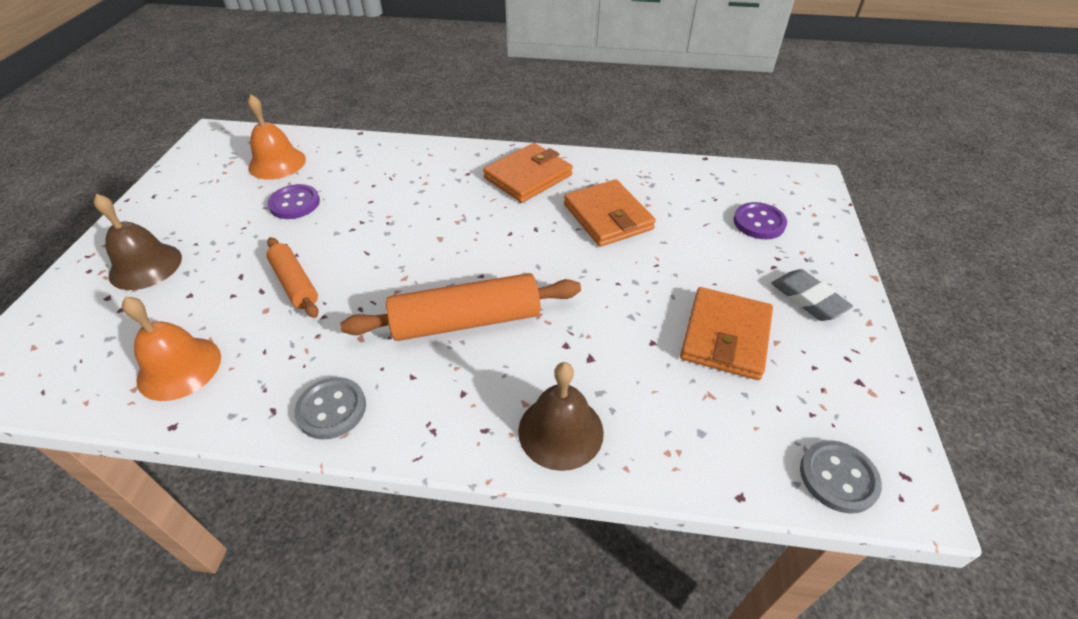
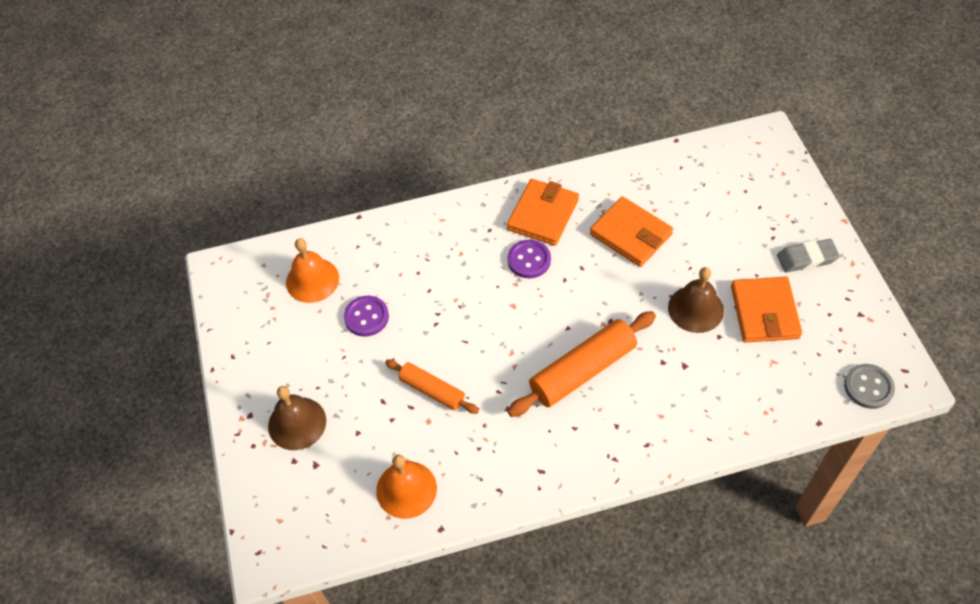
camera: 20 degrees left, 10 degrees up
(331, 409) = (538, 473): grey button -> none
(560, 431) = (694, 425): brown bell -> brown bell (695, 309)
(759, 222) = (746, 197): purple button -> purple button (529, 260)
(808, 299) = (806, 258): grey eraser -> grey eraser turned 45 degrees counterclockwise

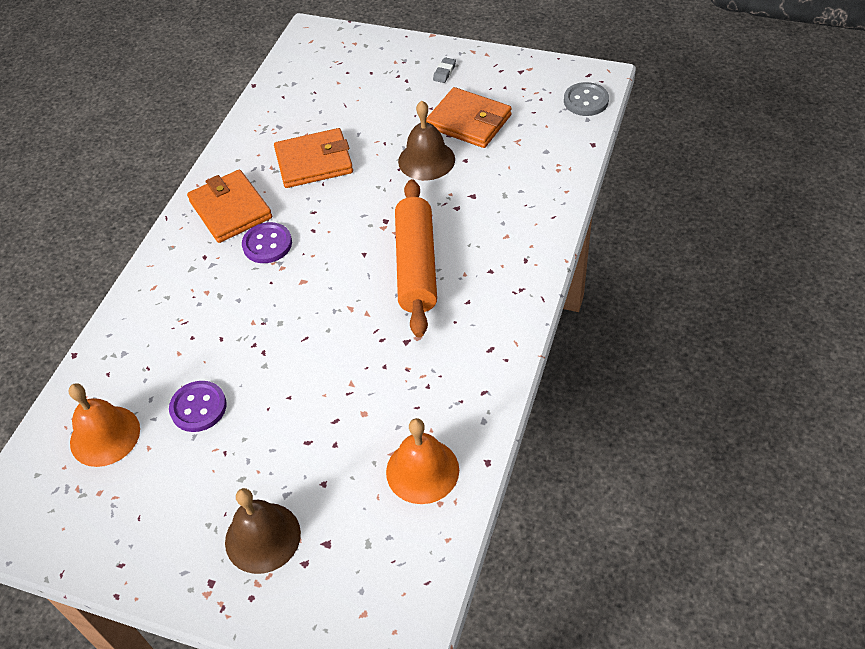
camera: 55 degrees left, 5 degrees down
(432, 390) = (333, 393): orange rolling pin -> none
(806, 258) = (444, 72): grey eraser -> grey eraser, size x0.57

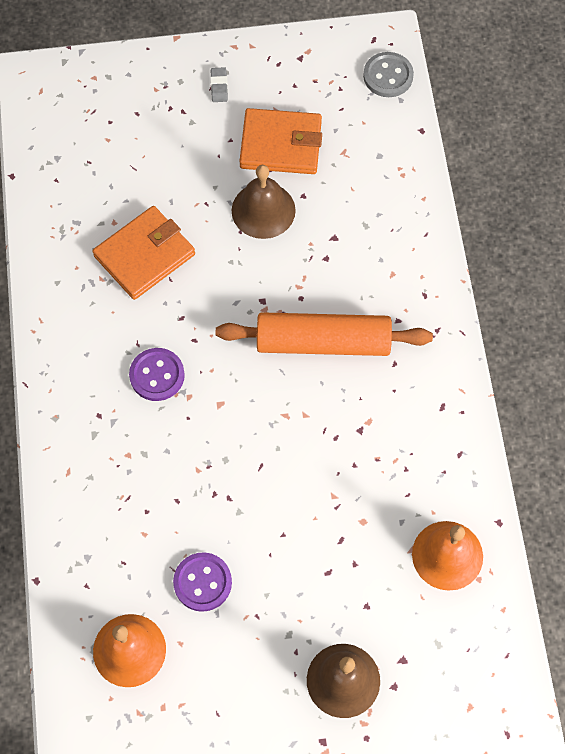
camera: 30 degrees left, 15 degrees up
(231, 209) = (91, 348): orange wallet -> none
(416, 266) = (323, 342): orange rolling pin -> orange rolling pin turned 60 degrees counterclockwise

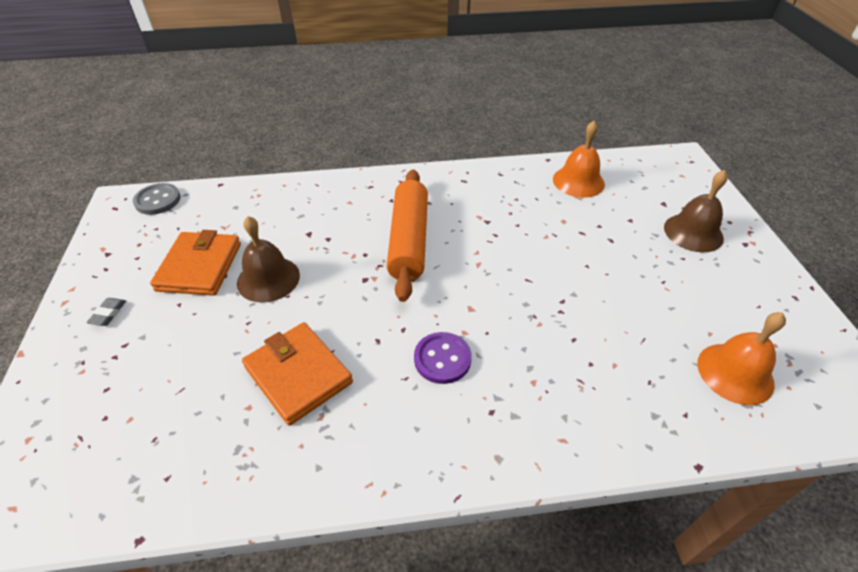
camera: 90 degrees left, 20 degrees down
(202, 582) = (647, 318): purple button -> none
(219, 86) = (108, 314): grey eraser -> grey eraser turned 75 degrees counterclockwise

